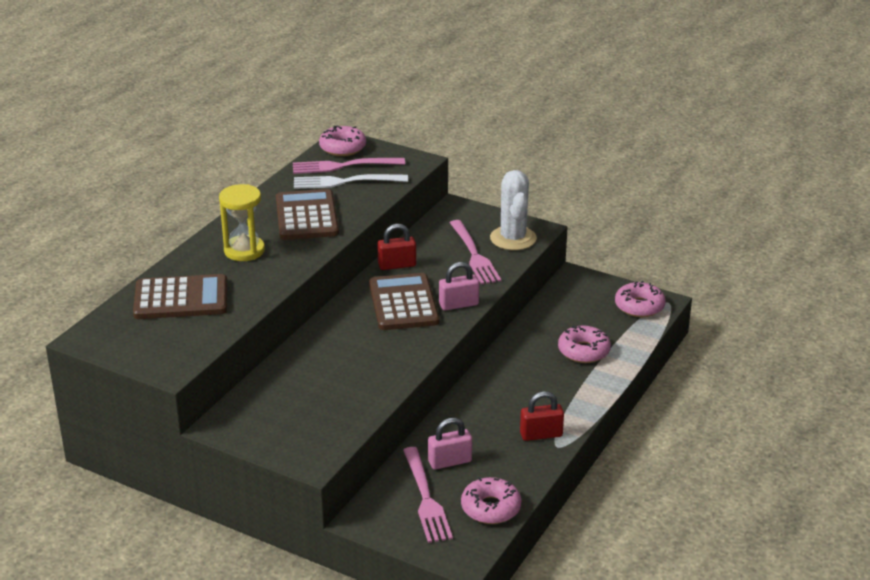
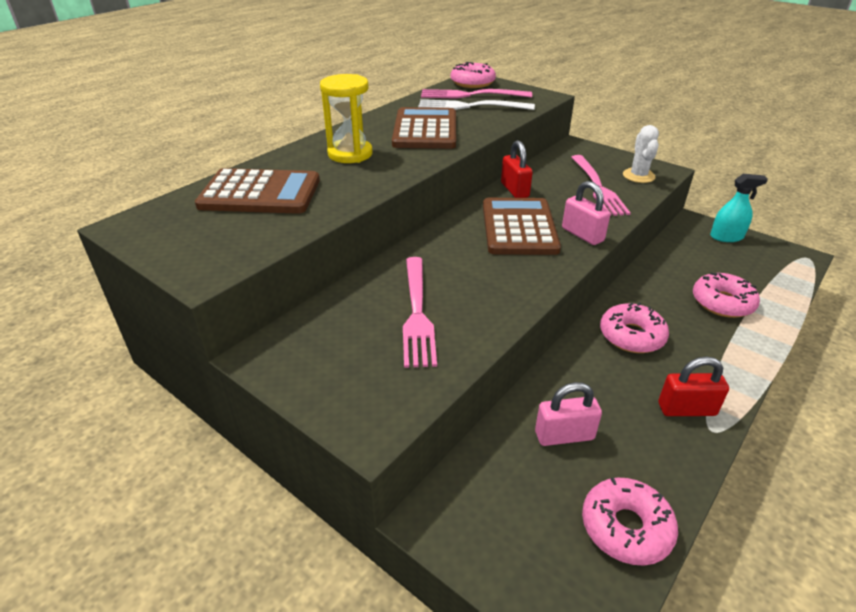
camera: 10 degrees right, 5 degrees up
(397, 265) = (514, 190): red padlock -> red padlock turned 75 degrees clockwise
(426, 498) = (529, 494): pink fork -> pink fork (417, 313)
(458, 304) = (582, 234): pink padlock -> pink padlock turned 60 degrees clockwise
(513, 238) = (638, 176): white cactus -> white cactus, size x0.65
(600, 288) = (726, 237): none -> turquoise spray bottle
(639, 306) = (776, 259): pink donut -> pink donut (631, 336)

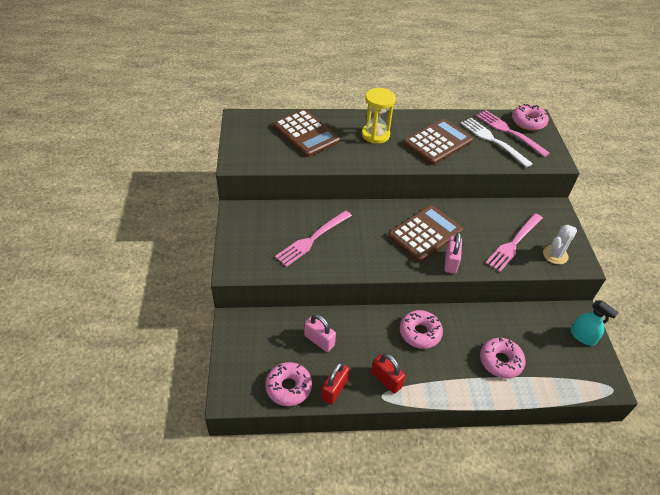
camera: 45 degrees right, 10 degrees up
(514, 190) = (461, 211): red padlock -> red padlock (334, 389)

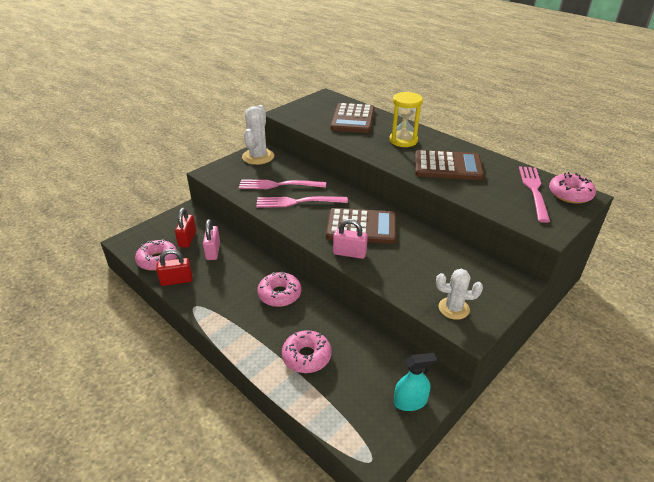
camera: 50 degrees right, 10 degrees down
(248, 222) = (258, 157): none -> white cactus
(386, 380) = (212, 301): red padlock -> red padlock (187, 239)
(450, 262) = (349, 253): pink padlock -> pink padlock turned 45 degrees clockwise
(493, 141) = (504, 188): white fork -> none
(514, 243) = (427, 277): pink fork -> pink fork (298, 202)
(582, 336) = (410, 402): turquoise spray bottle -> turquoise spray bottle turned 105 degrees counterclockwise

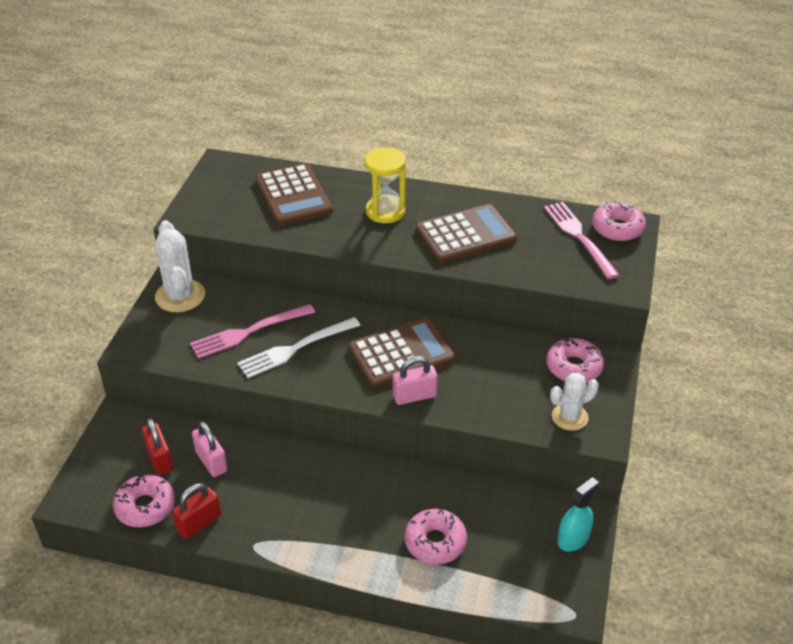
camera: 30 degrees left, 5 degrees up
(279, 294) = (346, 482): pink donut -> pink donut (574, 367)
(298, 202) = (296, 348): pink fork -> white fork

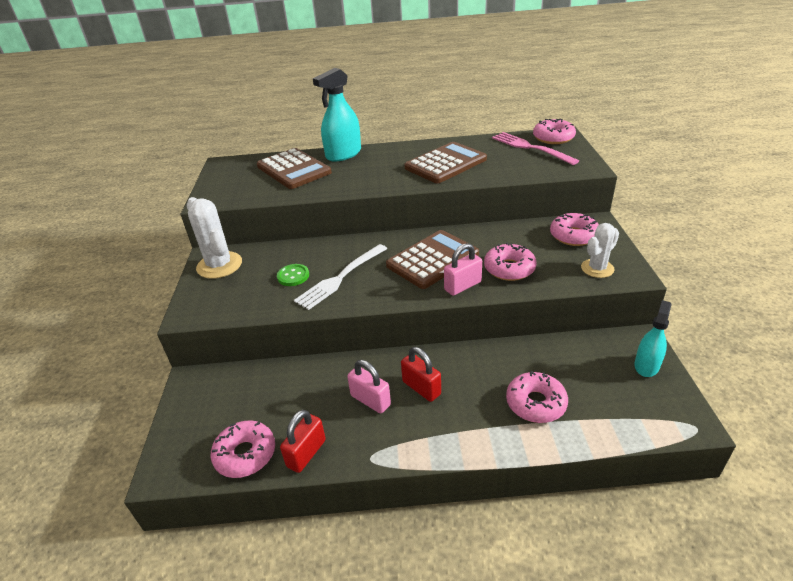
camera: 15 degrees left, 5 degrees down
(159, 459) = (244, 406): red padlock -> red padlock (421, 388)
(211, 461) = (295, 394): pink padlock -> pink padlock (370, 400)
(249, 332) = (293, 276): pink fork -> green button
(358, 186) = (343, 154): none -> turquoise spray bottle
(385, 211) = (374, 163): yellow hourglass -> none
(475, 389) = (509, 269): none -> pink donut

